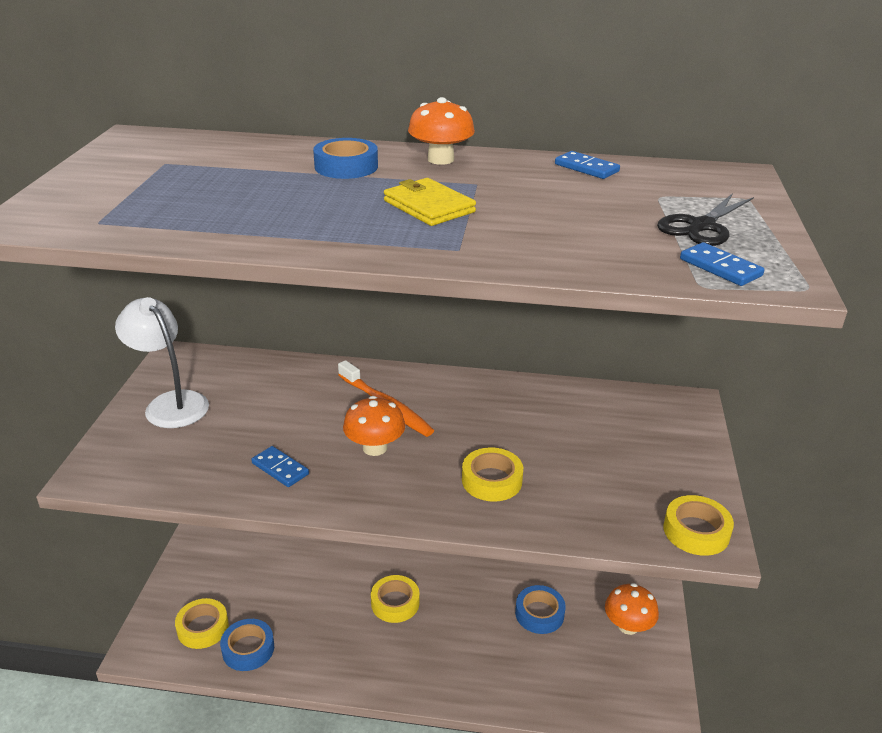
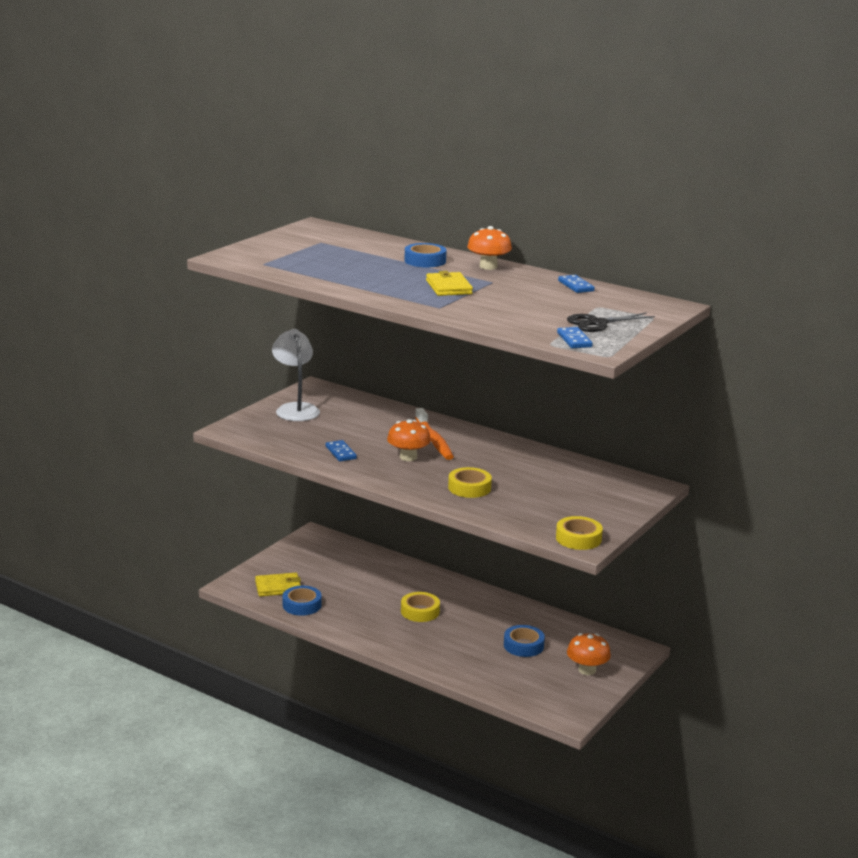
camera: 25 degrees right, 10 degrees down
(203, 628) = (278, 587): yellow tape -> yellow wallet

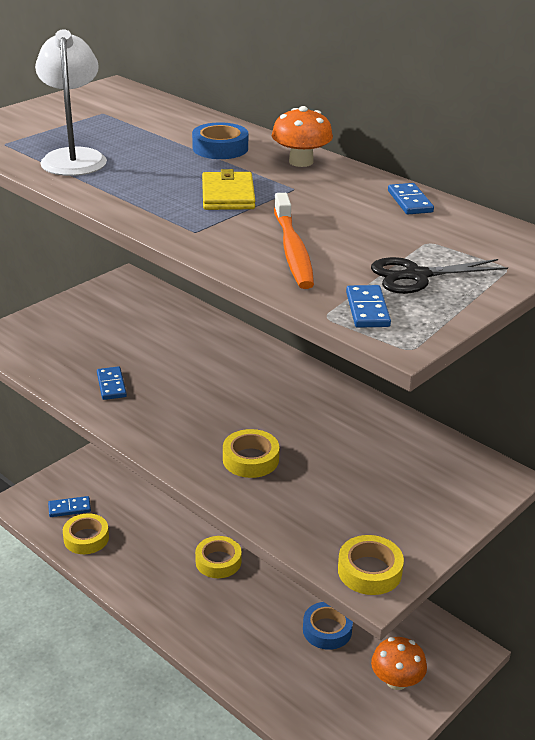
camera: 10 degrees right, 10 degrees up
(278, 587) = (69, 508): yellow wallet -> blue domino
(295, 409) = (88, 311): white lamp -> white lamp (74, 157)
(302, 605) = (86, 538): blue tape -> yellow tape
(408, 457) = (192, 399): orange mushroom -> none
(434, 440) = (235, 373): orange toothbrush -> orange toothbrush (293, 250)

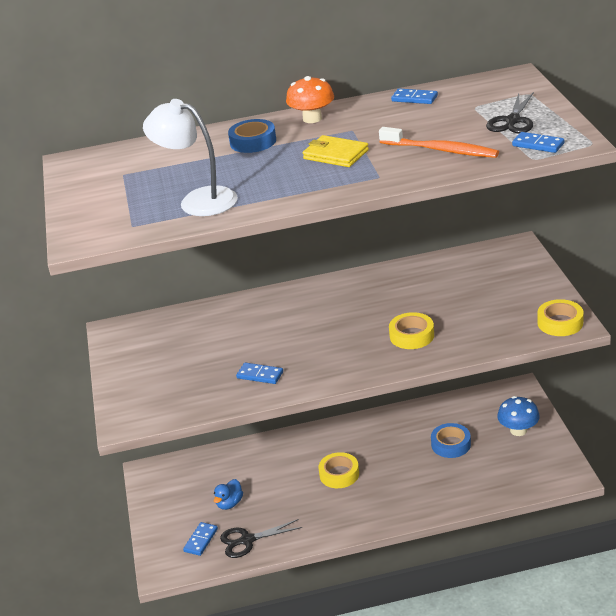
camera: 50 degrees left, 0 degrees up
(86, 538) = (246, 540): yellow tape -> black scissors
(128, 504) = (229, 503): none -> blue duck
(396, 681) = (518, 430): orange mushroom -> blue mushroom

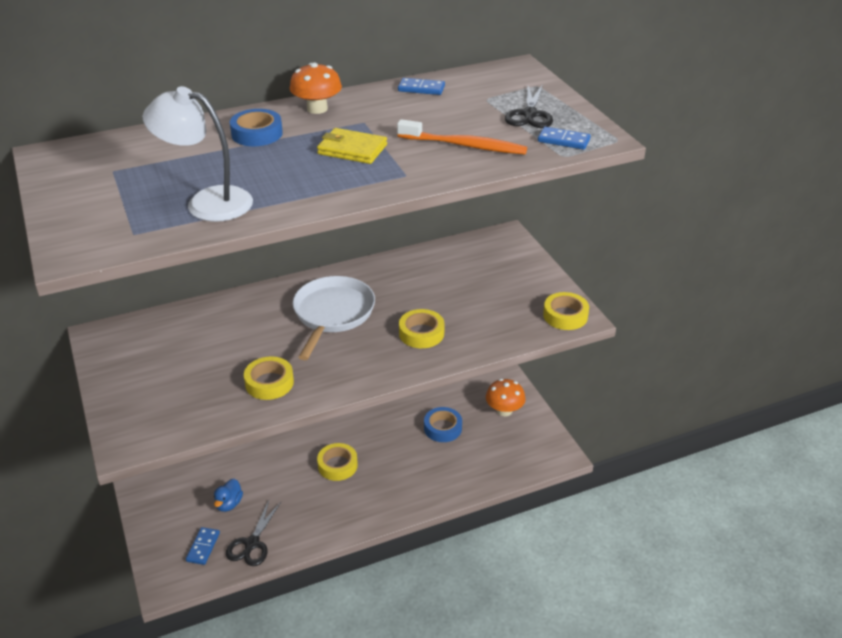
camera: 15 degrees left, 5 degrees up
(246, 540) = (252, 544): black scissors -> black scissors turned 45 degrees counterclockwise
(260, 375) = (269, 383): blue domino -> yellow tape
(329, 316) = (332, 314): none -> white pan
(518, 430) = (504, 410): blue mushroom -> orange mushroom

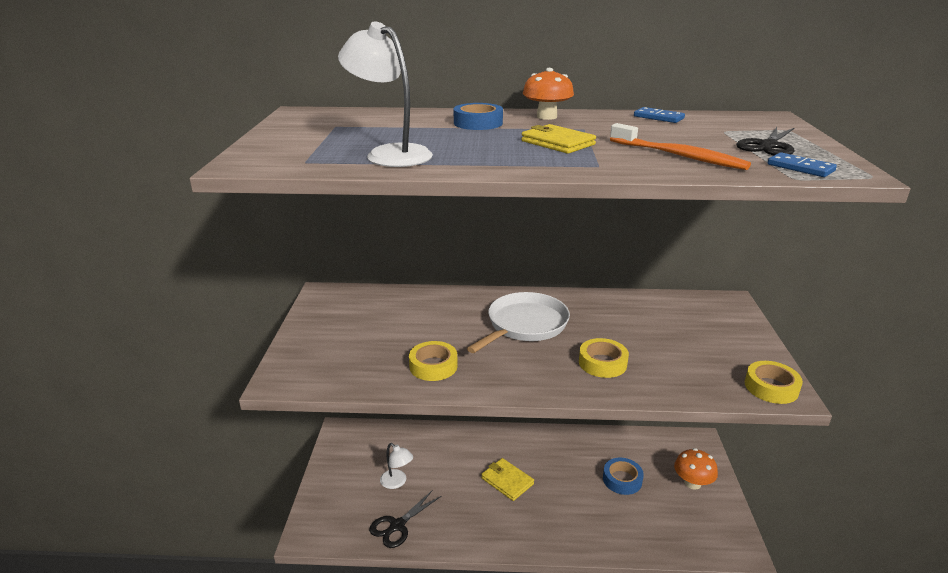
camera: 25 degrees right, 10 degrees down
(203, 547) = (356, 513): blue domino -> none
(229, 504) = (397, 482): blue duck -> white lamp
(337, 465) = (507, 481): yellow tape -> yellow wallet

